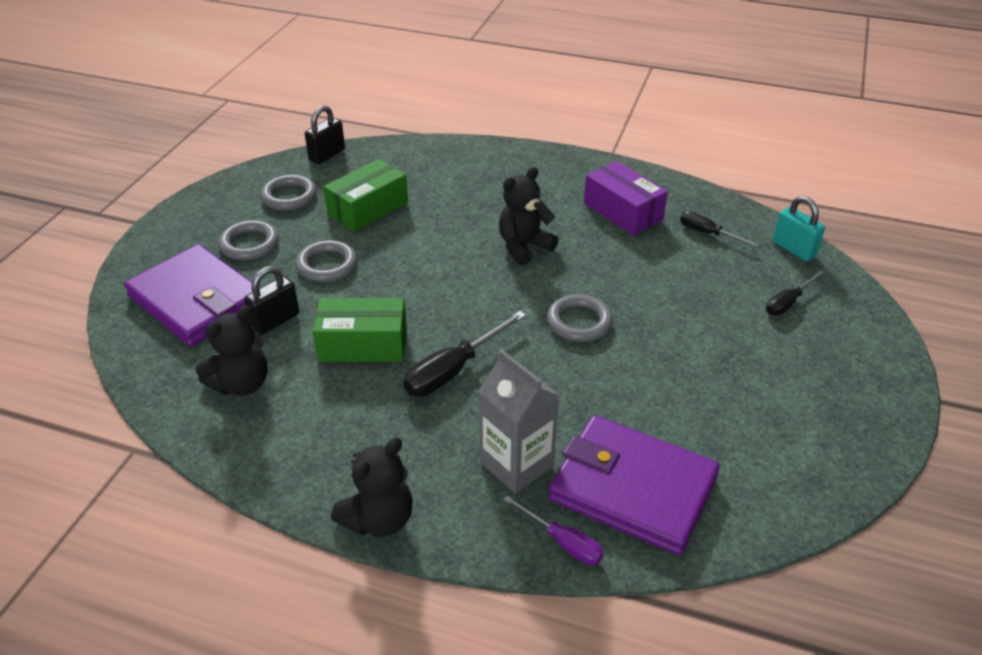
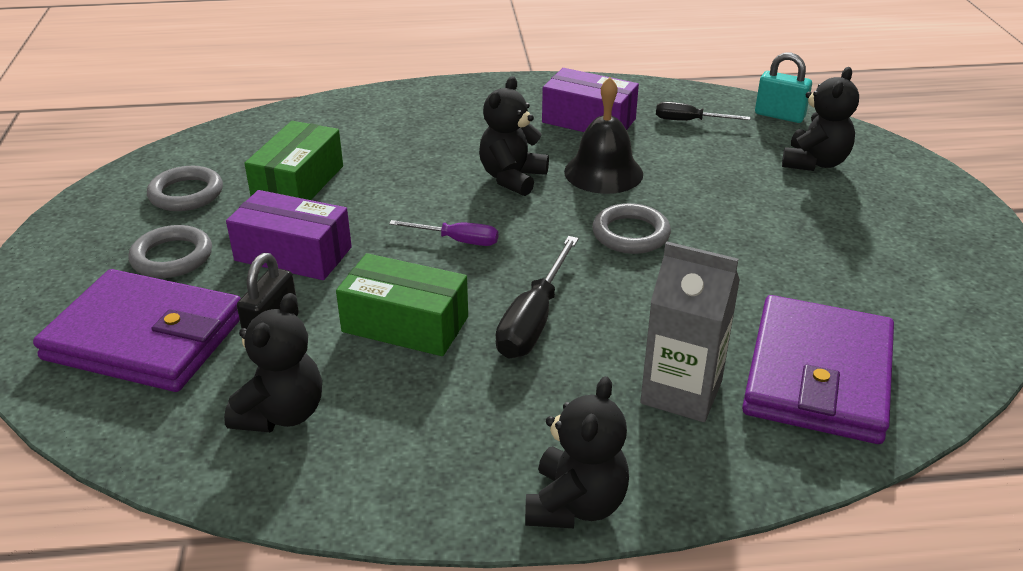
camera: 25 degrees left, 5 degrees down
(327, 155) = (202, 140): black padlock -> none
(327, 265) = (293, 254): grey ring -> purple box
(363, 344) = (405, 324): green box -> green box turned 45 degrees clockwise
(563, 542) = (794, 453): purple screwdriver -> purple screwdriver (457, 240)
(599, 262) = (603, 172): none -> black bell
(632, 488) = (818, 375): purple wallet -> purple wallet turned 75 degrees counterclockwise
(788, 303) = (814, 162): black screwdriver -> black teddy bear

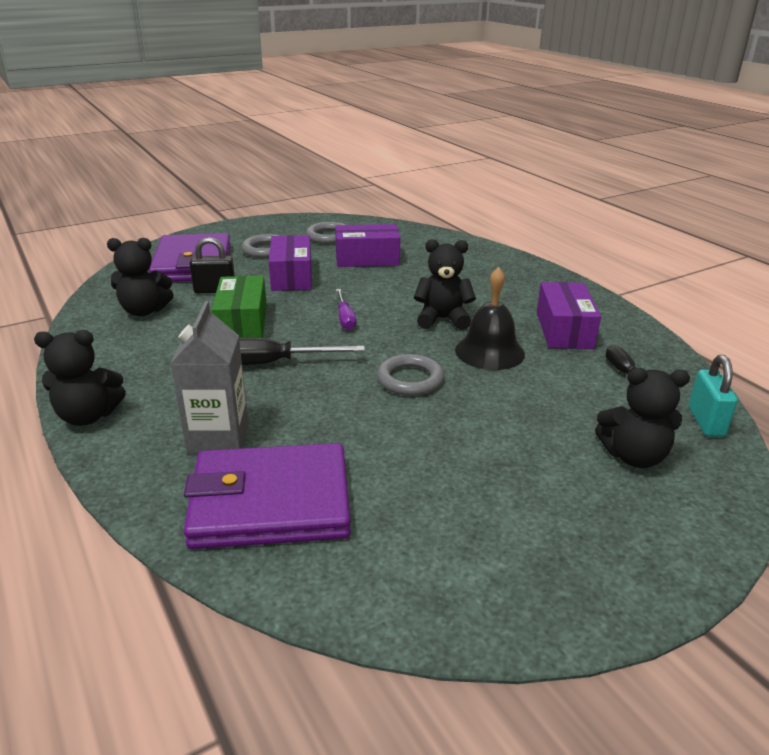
camera: 65 degrees right, 5 degrees down
(298, 183) = (367, 259): green box -> purple box

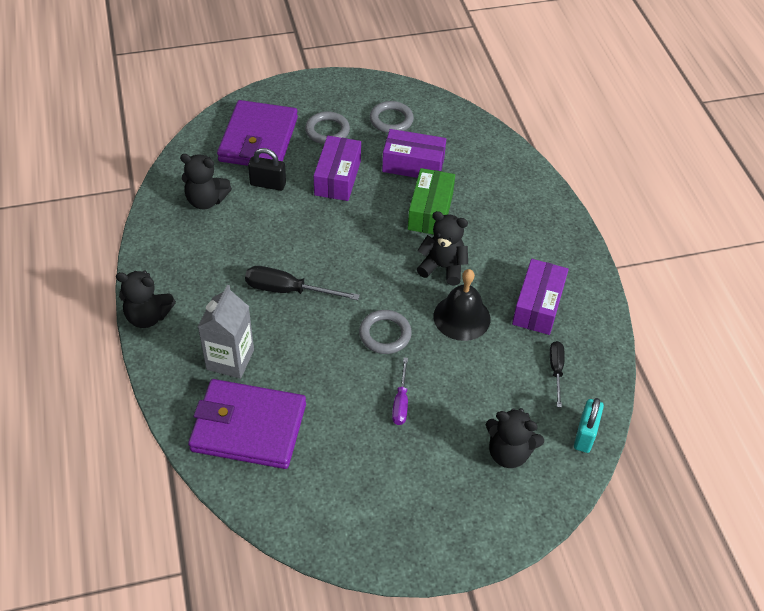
camera: 15 degrees right, 20 degrees up
(242, 323) = (278, 235): green box -> green box (430, 211)
(345, 318) = (362, 247): purple screwdriver -> purple screwdriver (401, 402)

